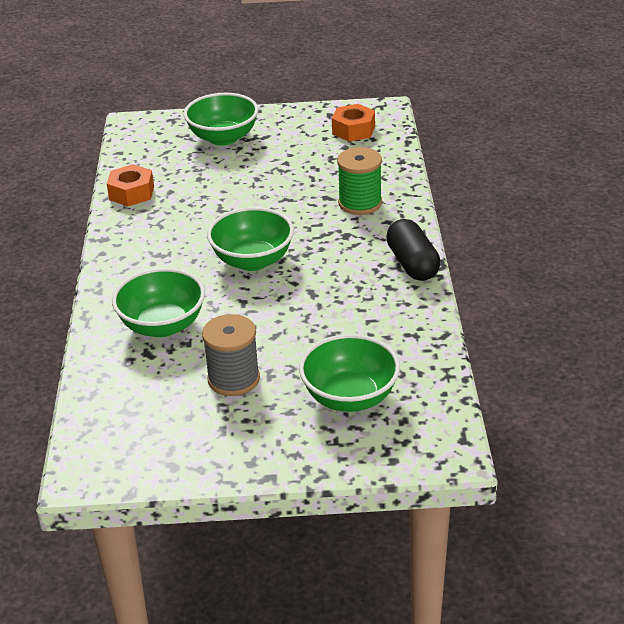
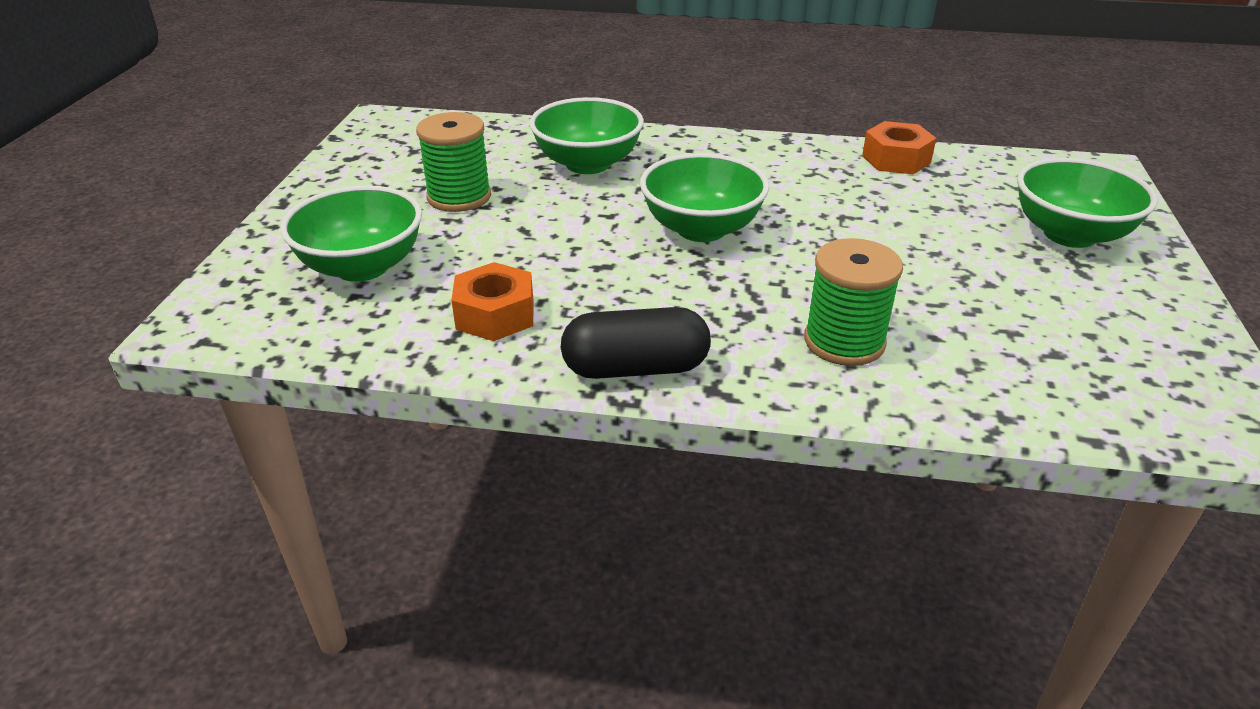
camera: 100 degrees right, 0 degrees up
(233, 379) = (459, 197): grey spool -> green spool
(353, 130) = (1131, 373): orange nut -> orange nut (495, 315)

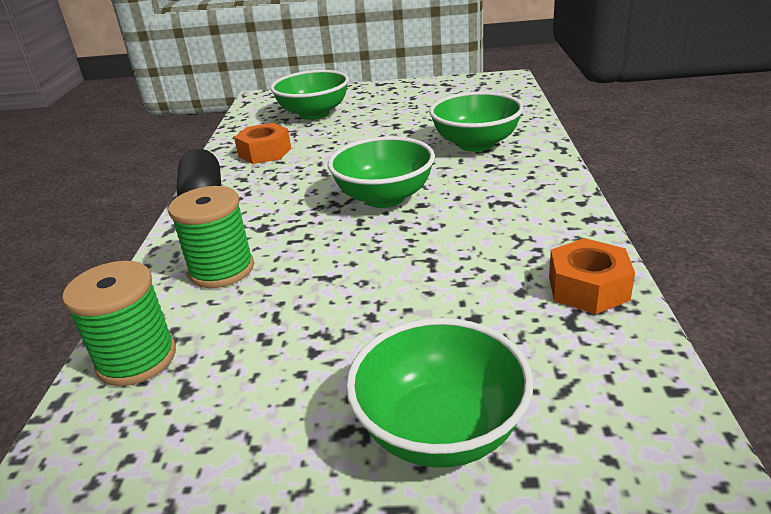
camera: 85 degrees right, 5 degrees down
(459, 197) = (404, 118): green spool -> green spool (136, 359)

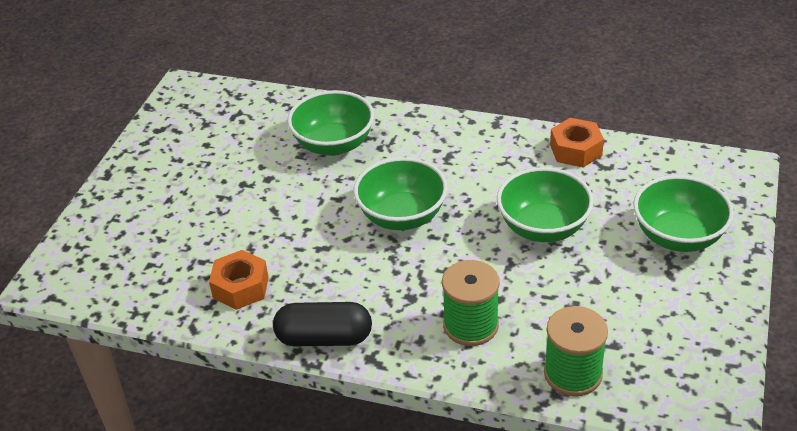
camera: 75 degrees left, 10 degrees up
(314, 114) = (157, 239): green bowl -> green bowl (543, 227)

